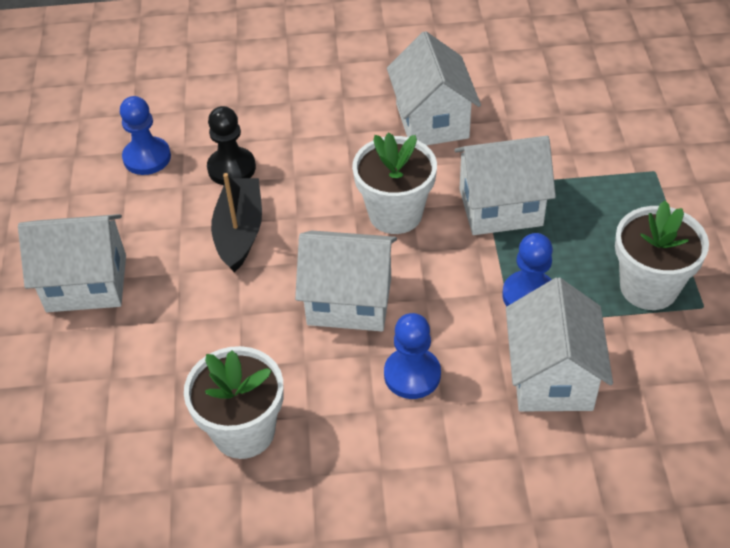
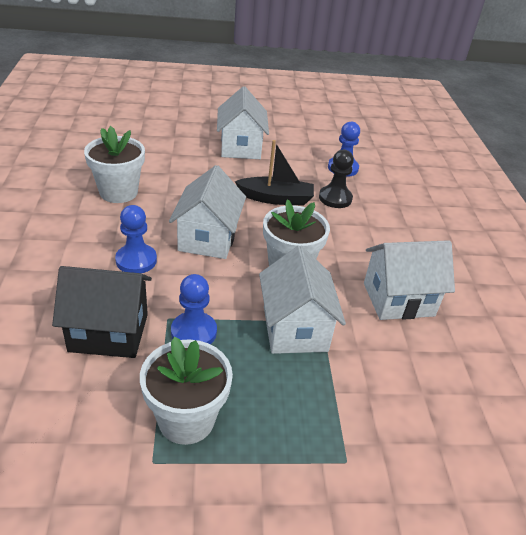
camera: 85 degrees right, 10 degrees down
(551, 376) = (109, 332): white house -> black house

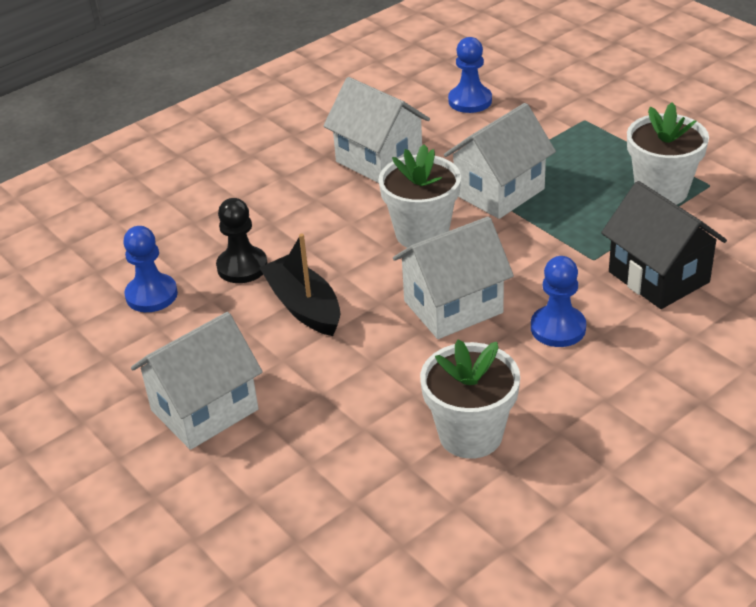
camera: 120 degrees left, 0 degrees up
(194, 332) = (585, 236): blue pawn -> blue pawn (470, 101)

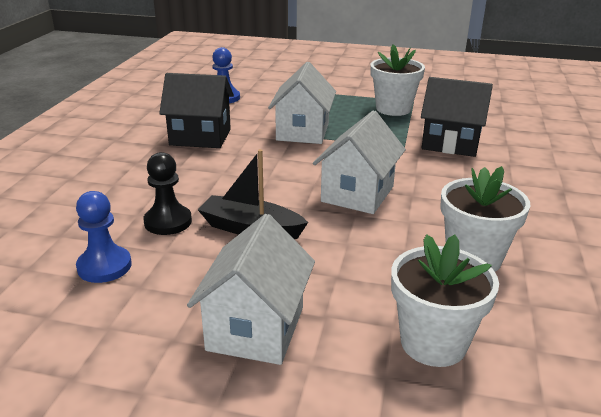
camera: 40 degrees left, 10 degrees down
(379, 160) = (200, 137): white house -> black house
(422, 233) = (282, 164): white flower pot -> white flower pot (433, 343)
(558, 328) = (436, 183): blue pawn -> none

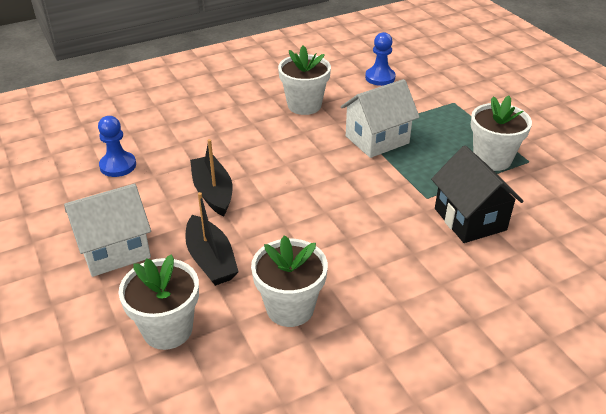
camera: 50 degrees right, 10 degrees up
(168, 222) = (184, 158): black pawn -> none
(200, 137) = (304, 105): black house -> white flower pot
(354, 272) = (210, 260): none -> black boat
(357, 194) = (314, 212): white house -> none

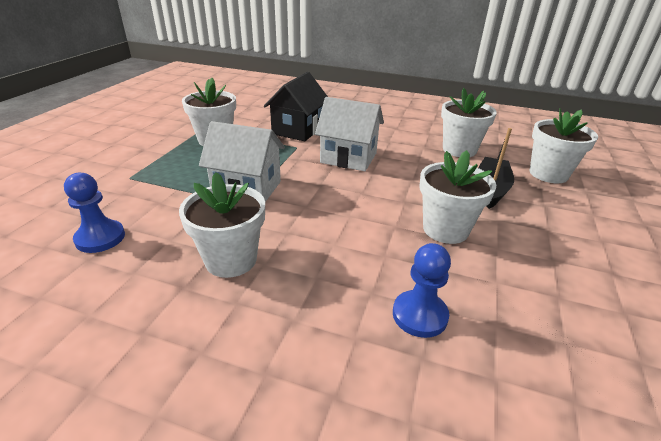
camera: 135 degrees left, 5 degrees down
(115, 250) = (575, 233): white house -> white house (348, 158)
(118, 166) = (540, 325): blue pawn -> blue pawn (419, 315)
(213, 192) = (445, 229): black boat -> white flower pot

